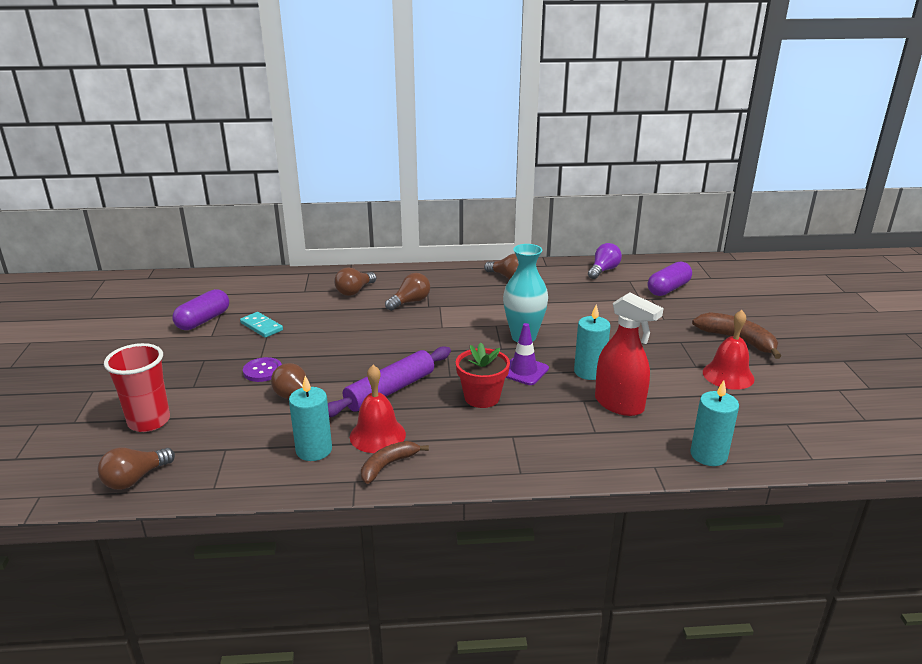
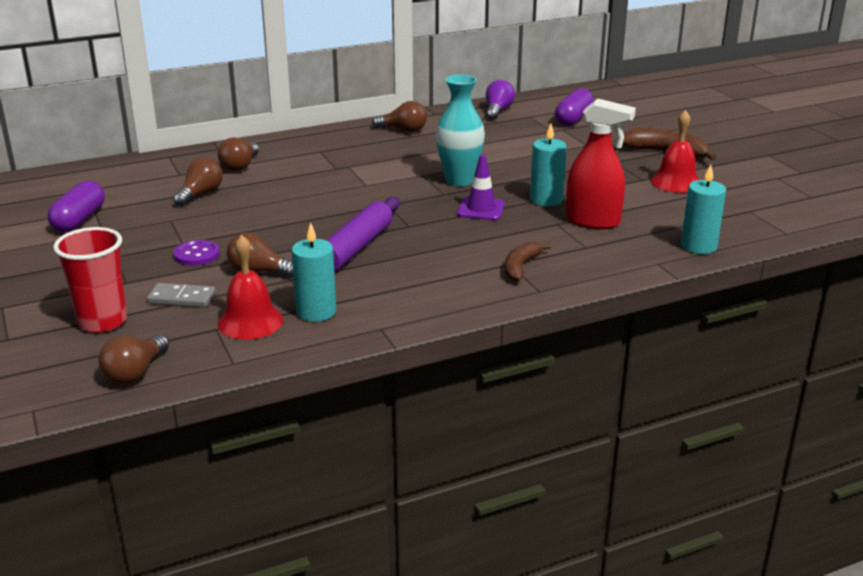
camera: 20 degrees left, 0 degrees up
(221, 412) = (182, 298): none -> grey domino
(261, 326) = (158, 215): turquoise domino -> none
(377, 435) = (373, 287): red bell -> red bell (250, 322)
(388, 465) = (405, 309): brown banana -> brown banana (520, 267)
(410, 302) = (312, 167): brown light bulb -> brown light bulb (200, 194)
(482, 397) = (456, 238): red flower pot -> none

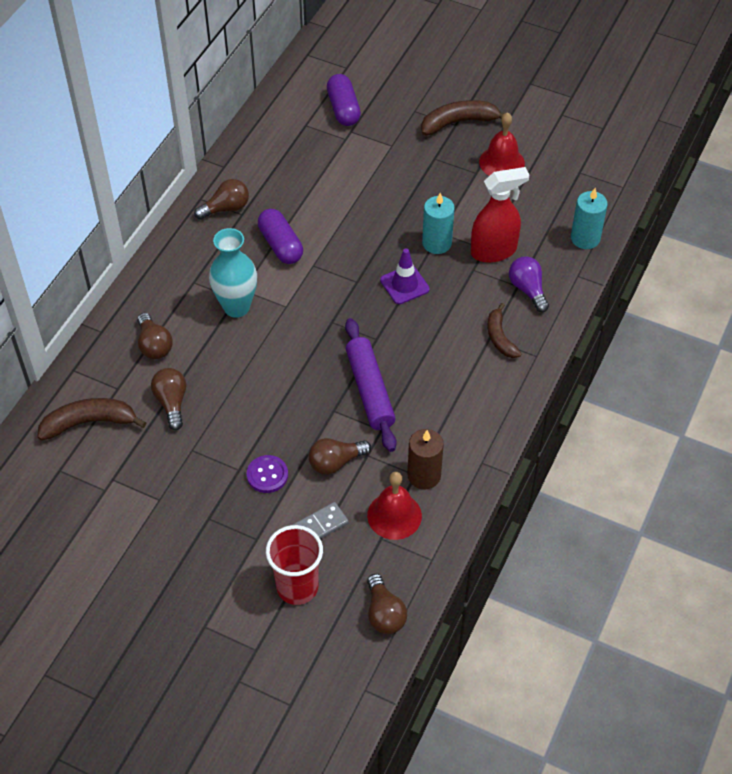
camera: 40 degrees left, 25 degrees up
(79, 220) = (118, 498): purple capsule -> purple capsule (280, 245)
(132, 180) = (89, 423): none -> brown banana
(316, 312) = (424, 475): turquoise candle -> brown candle
(459, 180) = (349, 256): turquoise vase -> turquoise vase (236, 307)
(498, 111) = (271, 131): purple light bulb -> purple light bulb (528, 289)

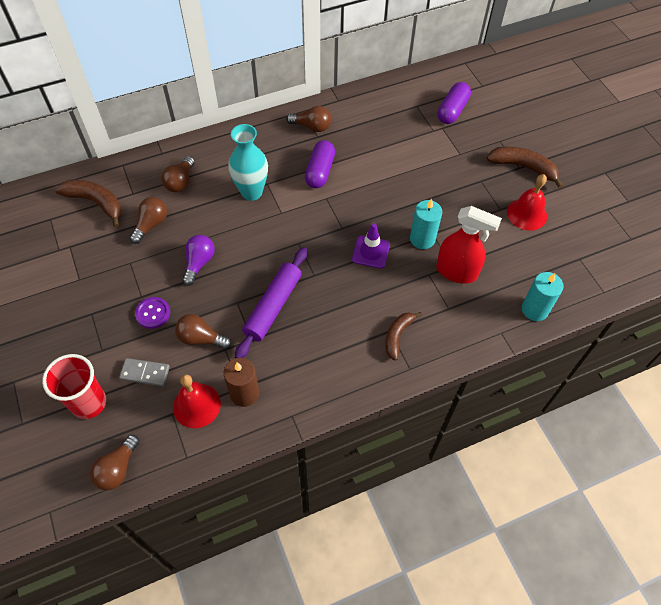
camera: 40 degrees right, 5 degrees up
(528, 289) = (453, 316): purple light bulb -> purple light bulb (199, 263)

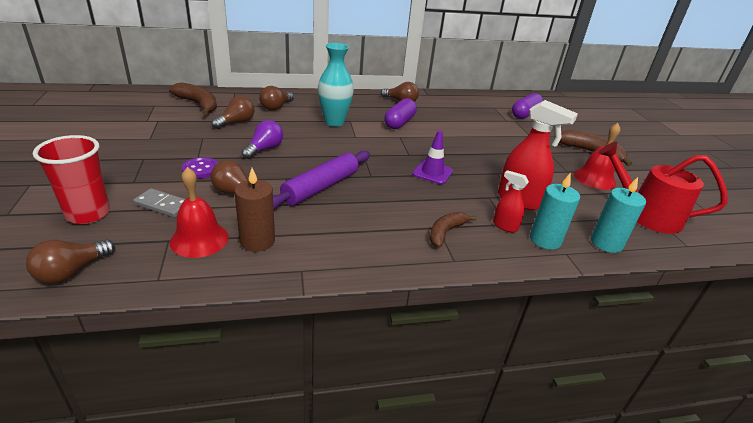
camera: 10 degrees right, 25 degrees down
(422, 239) = (486, 174): turquoise candle -> turquoise candle (545, 240)
(447, 312) = (505, 226): none -> red spray bottle
(572, 258) = (646, 215): none -> red watering can

